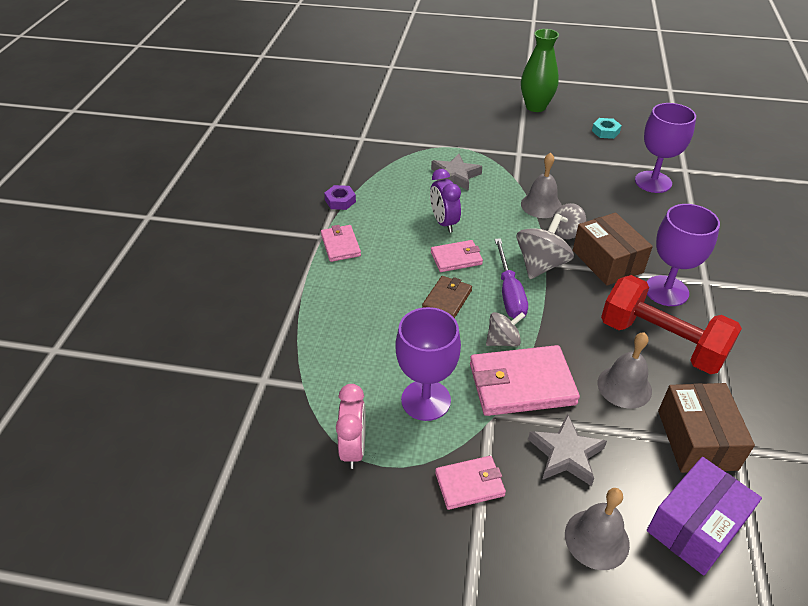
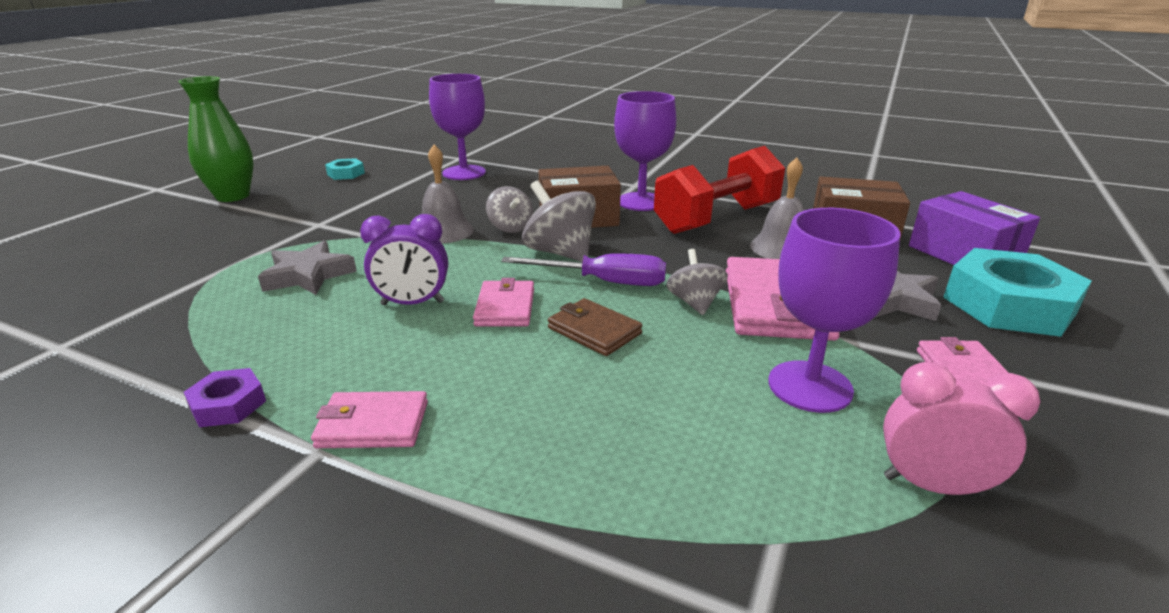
camera: 75 degrees left, 15 degrees down
(596, 539) = (1008, 305): grey bell -> turquoise nut

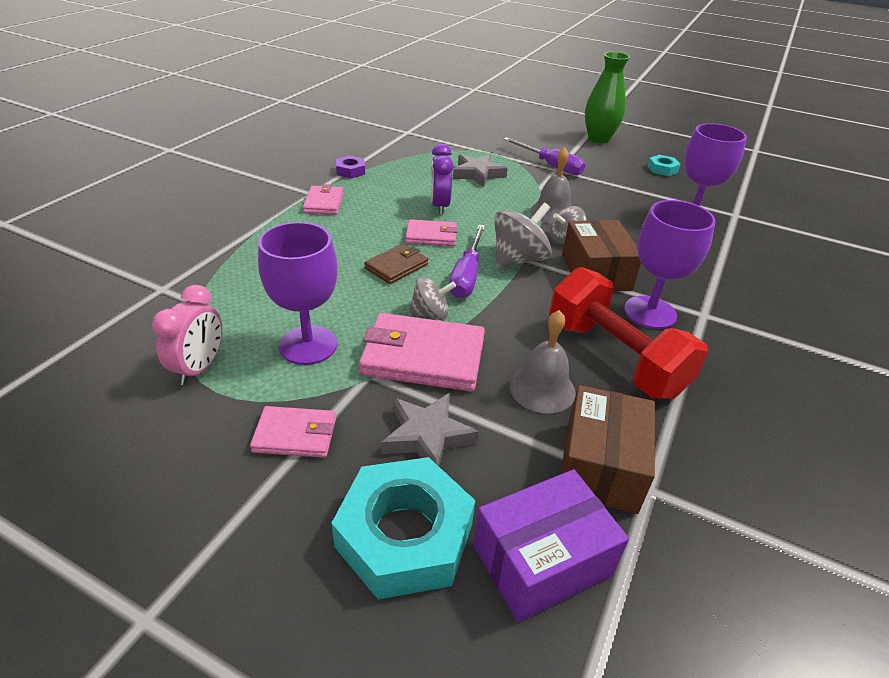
camera: 90 degrees right, 10 degrees up
(305, 227) = (550, 166): none -> purple screwdriver

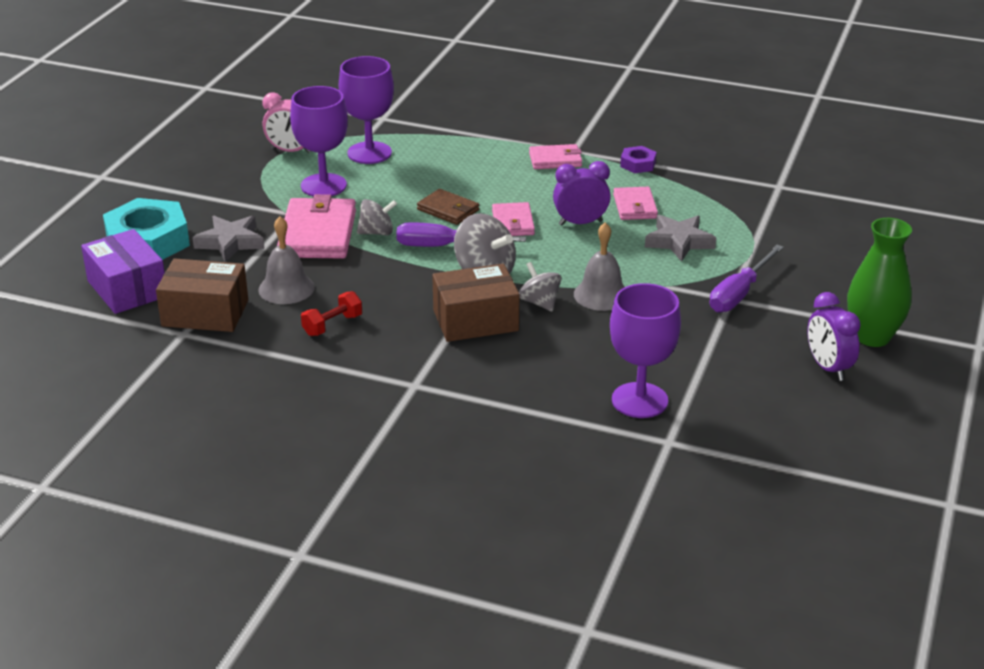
camera: 85 degrees right, 5 degrees down
(295, 435) = (229, 195): pink wallet -> pink wallet (635, 206)
(430, 314) = (377, 232): grey spinning top -> grey spinning top turned 90 degrees counterclockwise
(614, 358) = (332, 325): red dumbbell -> red dumbbell, size x0.44
(635, 155) = (828, 368): none -> purple clock
(650, 312) = (409, 350): purple goblet -> purple goblet (369, 153)
(662, 169) = (790, 390): turquoise nut -> none

